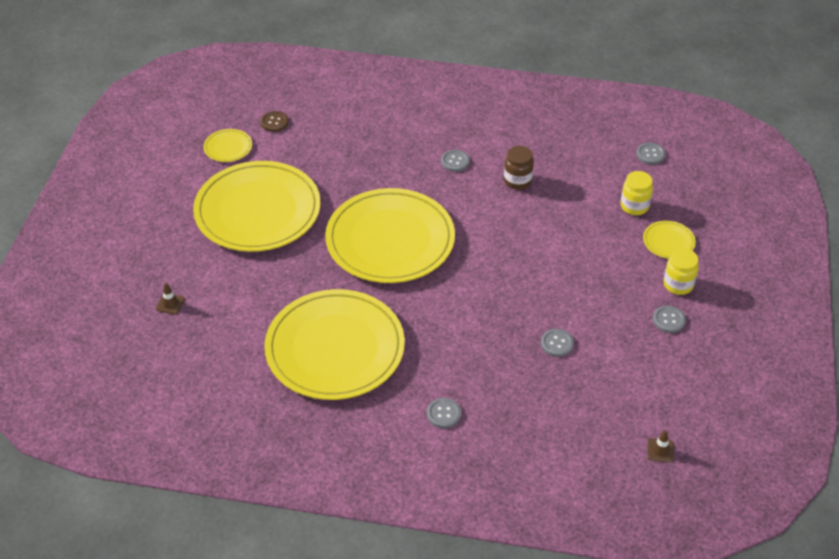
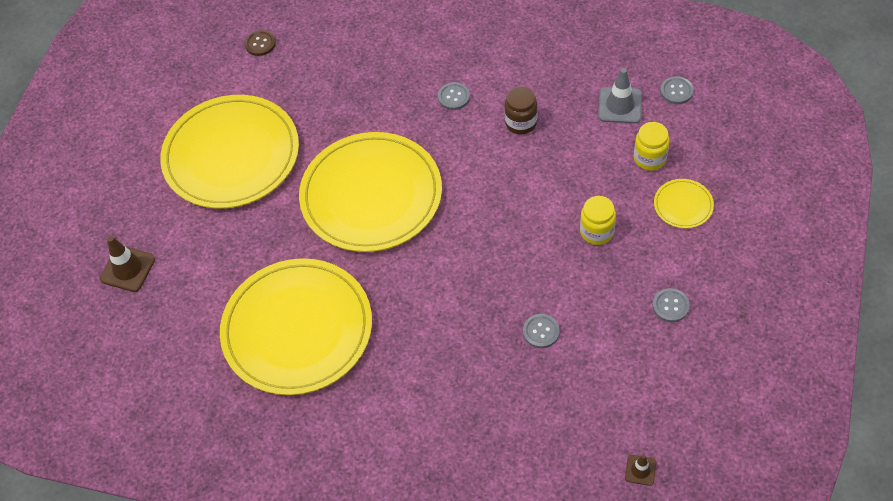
camera: 10 degrees right, 10 degrees up
(170, 304) = (128, 269): brown traffic cone -> brown traffic cone, size x1.76
(228, 147) = (207, 75): yellow plate -> none
(443, 414) = (406, 414): grey button -> none
(603, 166) = (620, 105): none -> grey traffic cone
(678, 284) = (687, 261): yellow jar -> yellow jar (596, 232)

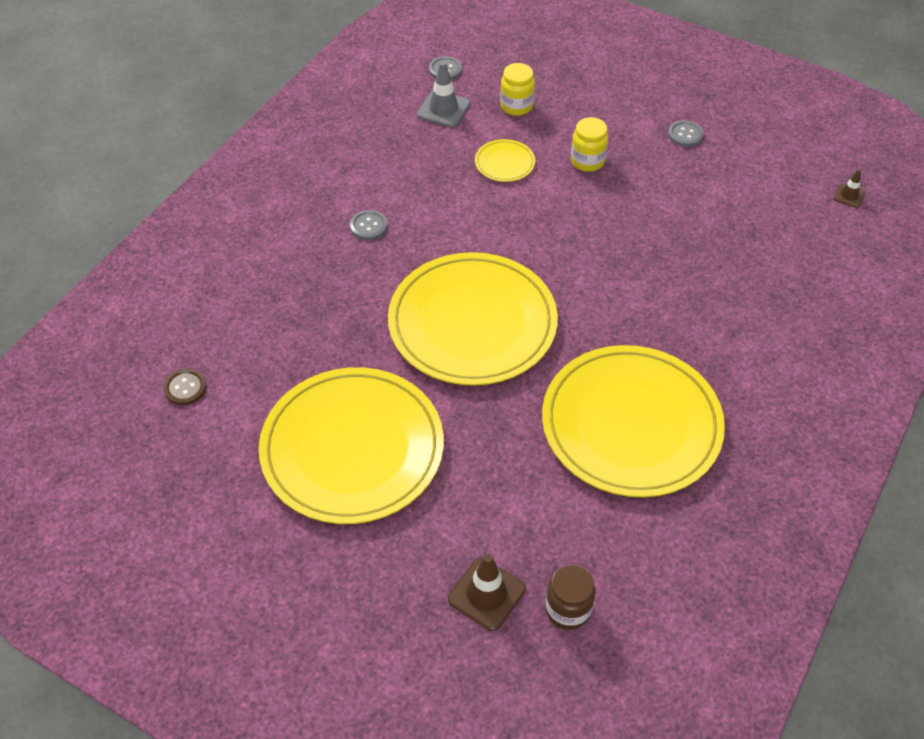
camera: 80 degrees left, 5 degrees down
(521, 123) = (430, 182): brown jar -> brown jar (568, 609)
(541, 331) = (689, 226): grey button -> none
(683, 205) = (578, 99): yellow plate -> yellow plate (504, 163)

